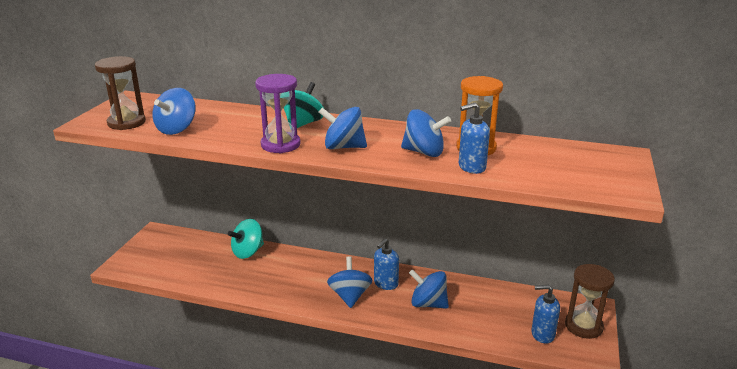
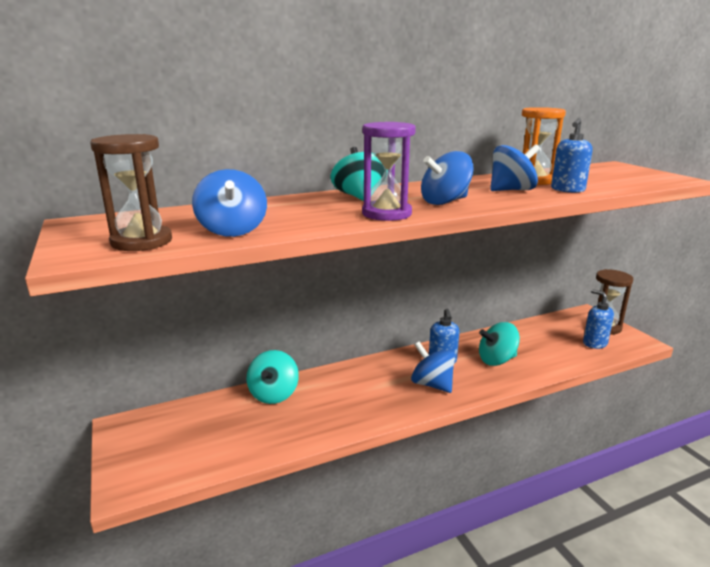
camera: 40 degrees left, 5 degrees down
(428, 304) = (497, 360): blue spinning top -> turquoise spinning top
(542, 334) = (594, 343): blue soap dispenser -> blue soap dispenser turned 90 degrees clockwise

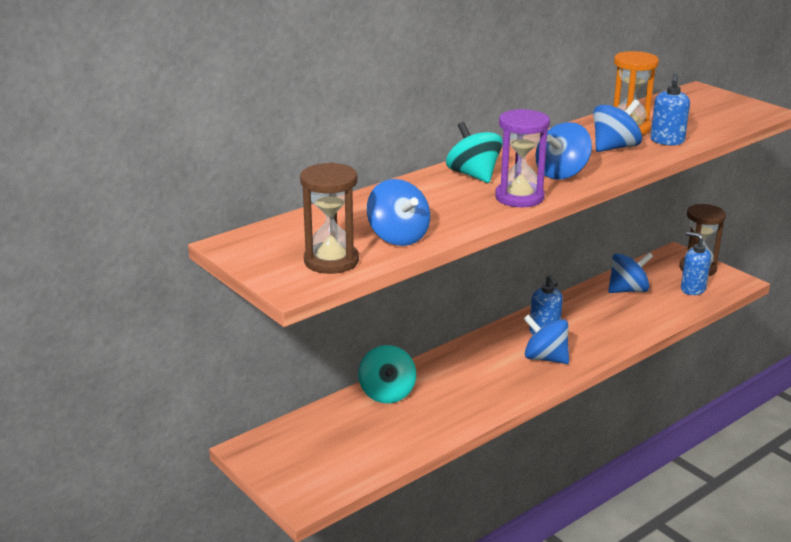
camera: 15 degrees left, 5 degrees up
(497, 360) = (600, 322): turquoise spinning top -> none
(533, 336) = (628, 290): none -> blue spinning top

